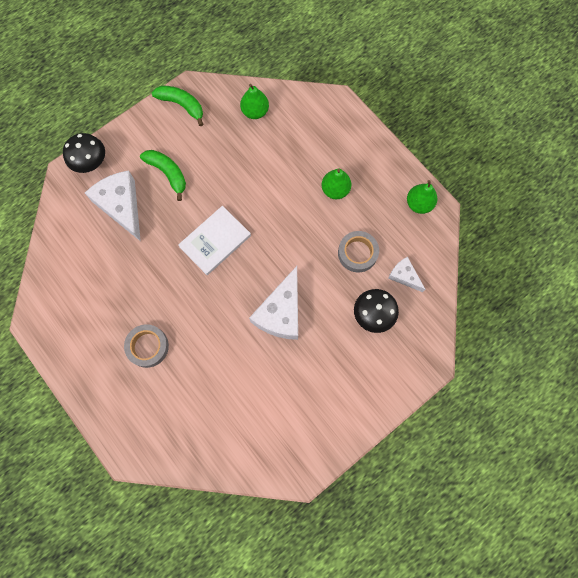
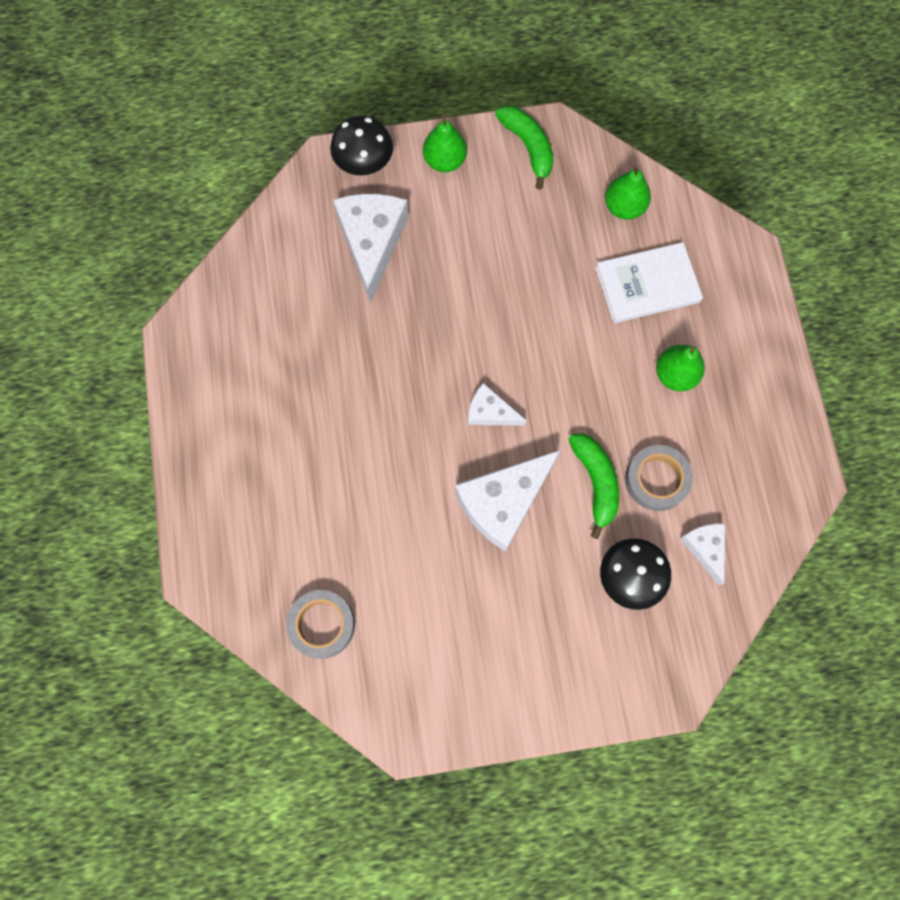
camera: 30 degrees right, 0 degrees up
(147, 346) = (302, 448): grey tape -> grey tape (322, 624)
(168, 173) = (457, 231): green banana -> green banana (595, 482)
(215, 241) = (469, 356): white book -> white book (647, 285)
(245, 266) = (490, 412): none -> white cheese
(419, 204) = (785, 459): green pear -> green pear (445, 161)

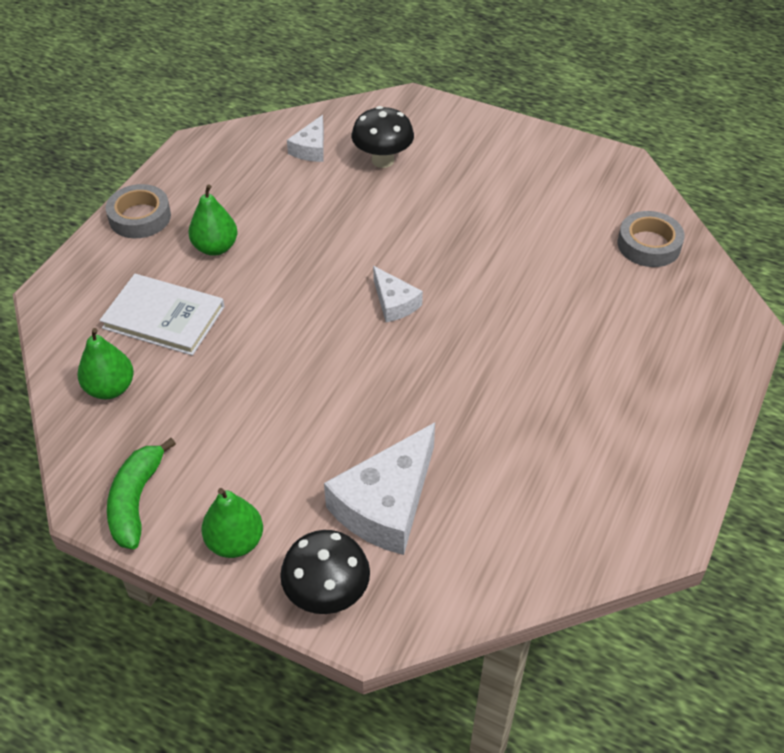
camera: 145 degrees left, 25 degrees down
(503, 502) = (437, 243): white cheese -> none
(595, 482) = (352, 218): green banana -> none
(656, 480) = (303, 197): grey tape -> grey tape (140, 217)

